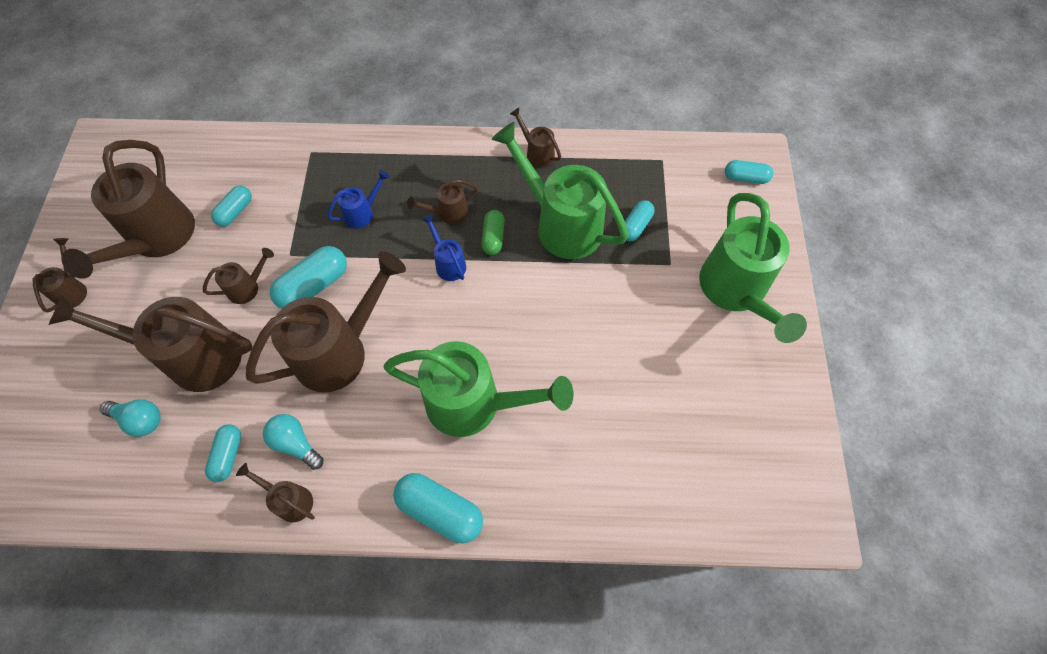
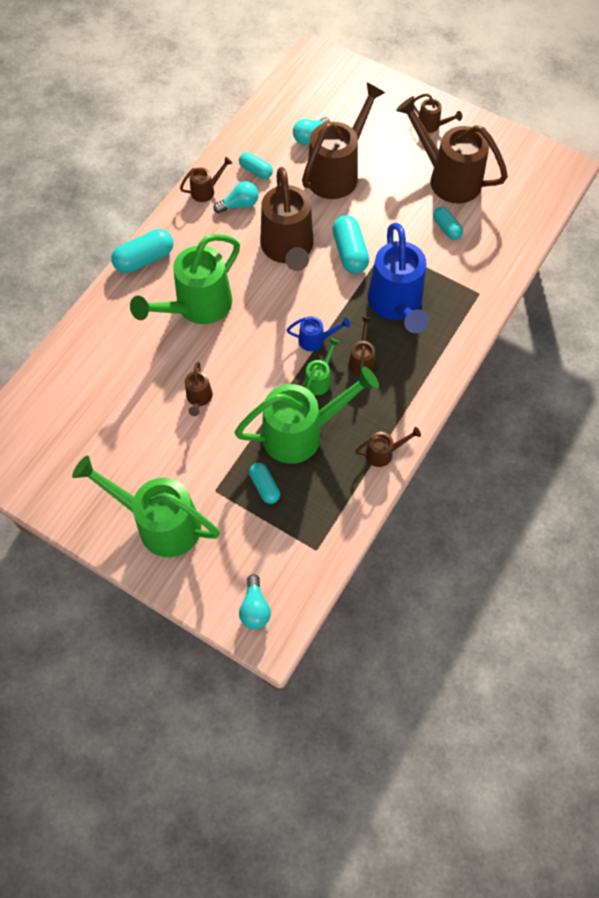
camera: 120 degrees right, 0 degrees up
(247, 287) = (373, 215): brown watering can -> brown watering can (199, 398)
(362, 213) = (396, 304): blue watering can -> blue watering can, size x2.20
(493, 237) = (319, 380): green capsule -> green watering can
(745, 178) = (255, 608): turquoise capsule -> turquoise light bulb

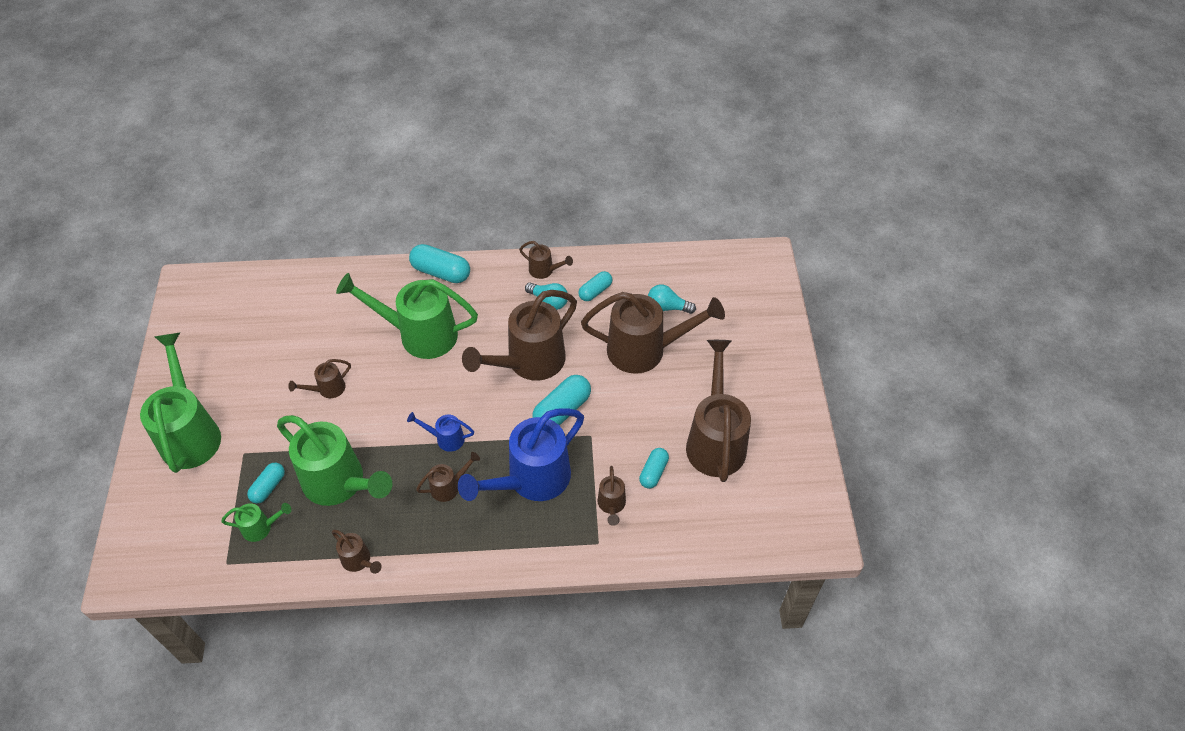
camera: 55 degrees right, 10 degrees down
(255, 608) = (144, 548): turquoise light bulb -> none
(256, 171) = (595, 291): turquoise capsule -> turquoise capsule turned 45 degrees clockwise
(315, 340) = (446, 438): blue watering can -> blue watering can turned 135 degrees clockwise
(319, 380) = (405, 465): green watering can -> green watering can (261, 528)
(431, 126) = (767, 392): brown watering can -> brown watering can (611, 505)

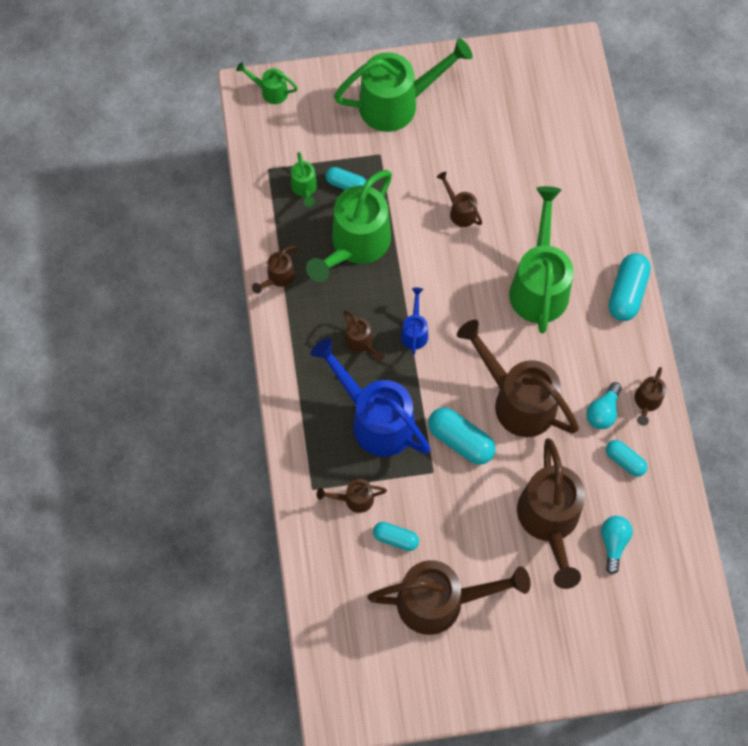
camera: 85 degrees right, 15 degrees up
(130, 555) = (270, 91): none -> green watering can

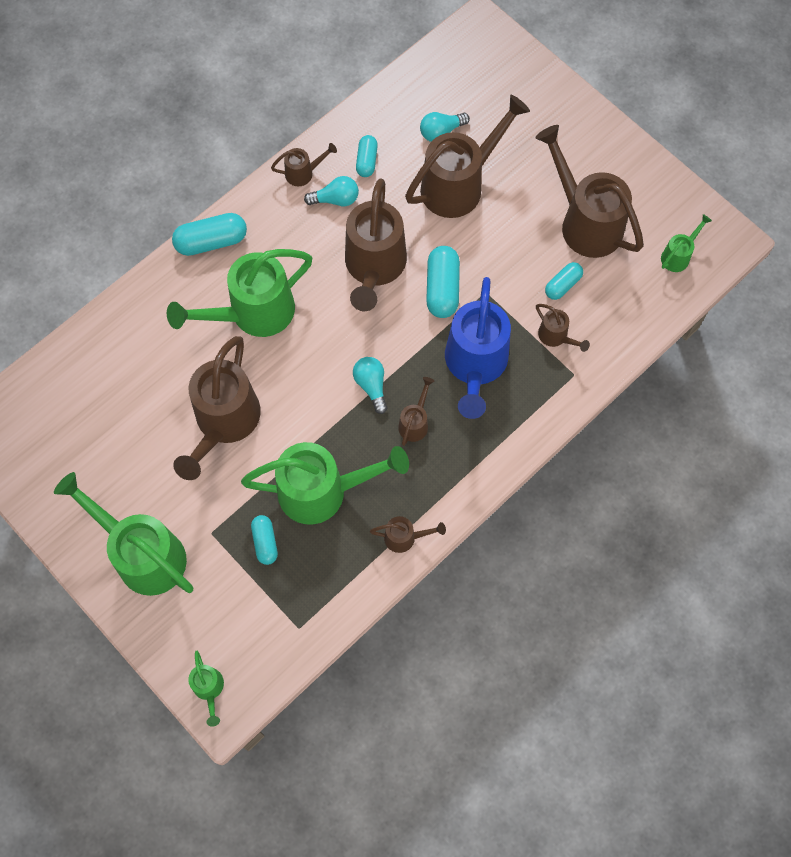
camera: 125 degrees left, 0 degrees up
(304, 188) = (296, 578): green watering can -> green watering can (678, 256)
(395, 538) = (562, 285): turquoise capsule -> turquoise capsule turned 60 degrees clockwise
(414, 331) = (371, 386): blue watering can -> turquoise light bulb
(460, 211) = (224, 422): brown watering can -> brown watering can, size x2.20

